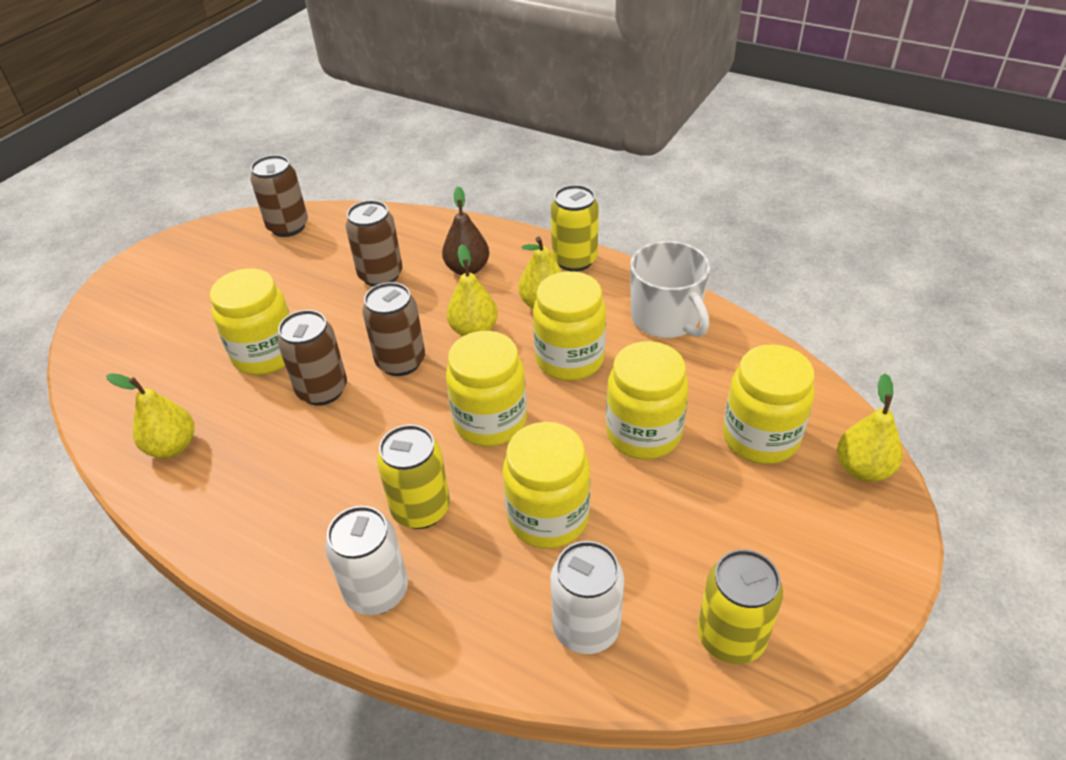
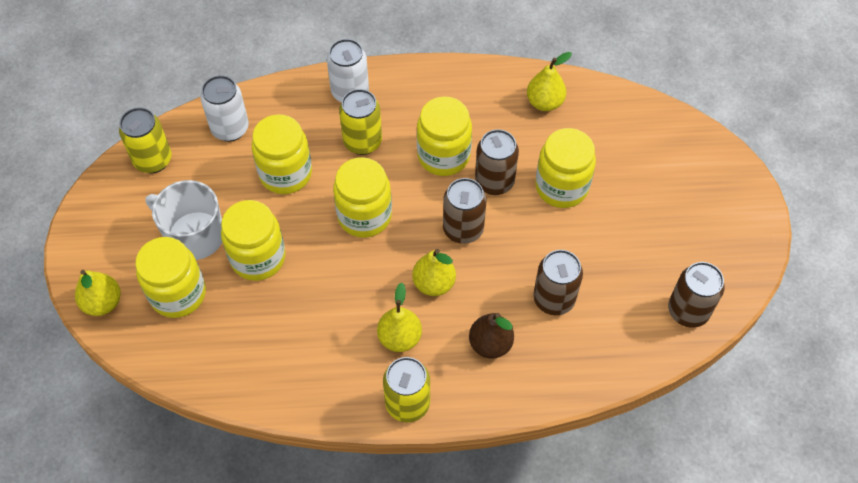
camera: 145 degrees right, 15 degrees up
(569, 359) = (344, 293): yellow jar -> yellow jar (443, 156)
(666, 319) = (293, 373): white mug -> white mug (194, 235)

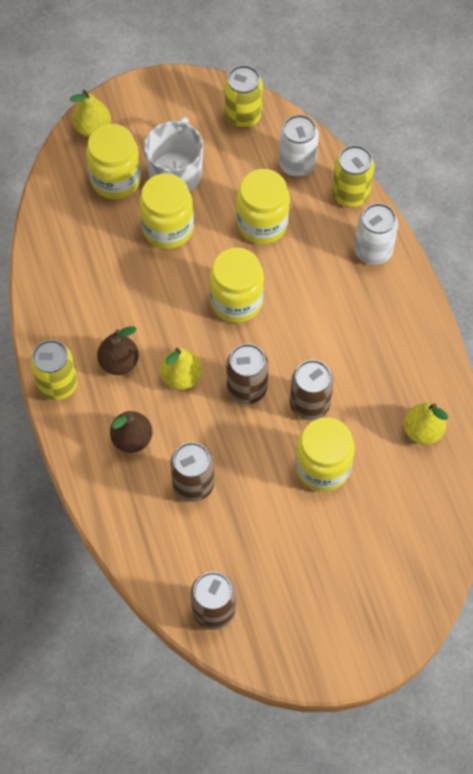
camera: 75 degrees right, 5 degrees up
(362, 142) = (318, 277): yellow can -> yellow can (350, 194)
(399, 338) = (119, 362): yellow pear -> brown pear
(443, 156) = (325, 352): yellow jar -> none

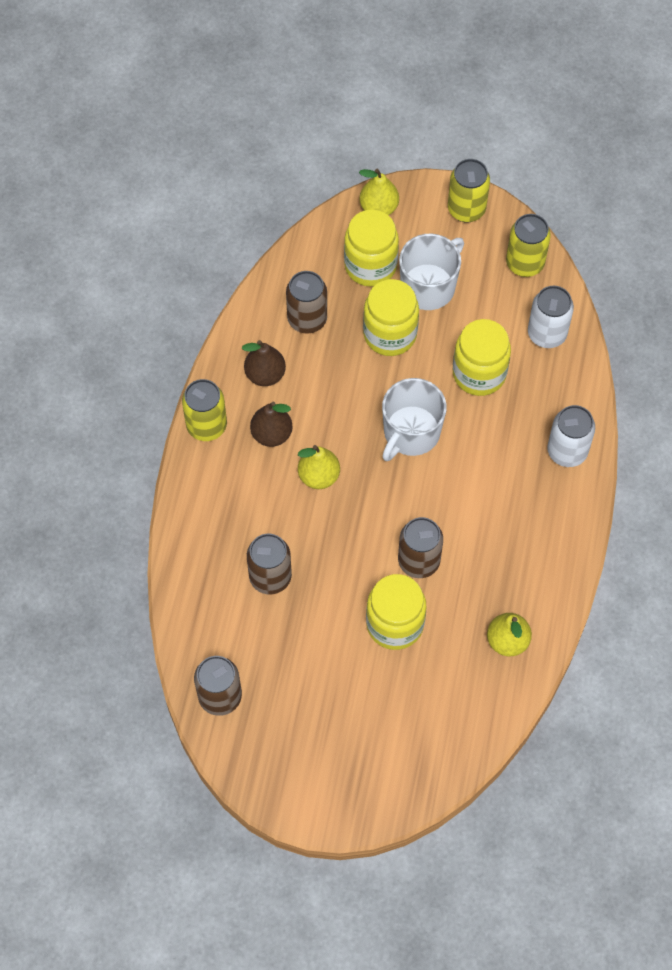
camera: 30 degrees right, 0 degrees up
(132, 439) = (241, 508): brown pear -> brown pear (265, 374)
(236, 301) = (411, 433): yellow jar -> white mug
(247, 388) = (371, 517): brown can -> brown can (307, 319)
(350, 194) = (579, 387): yellow can -> yellow can (466, 209)

